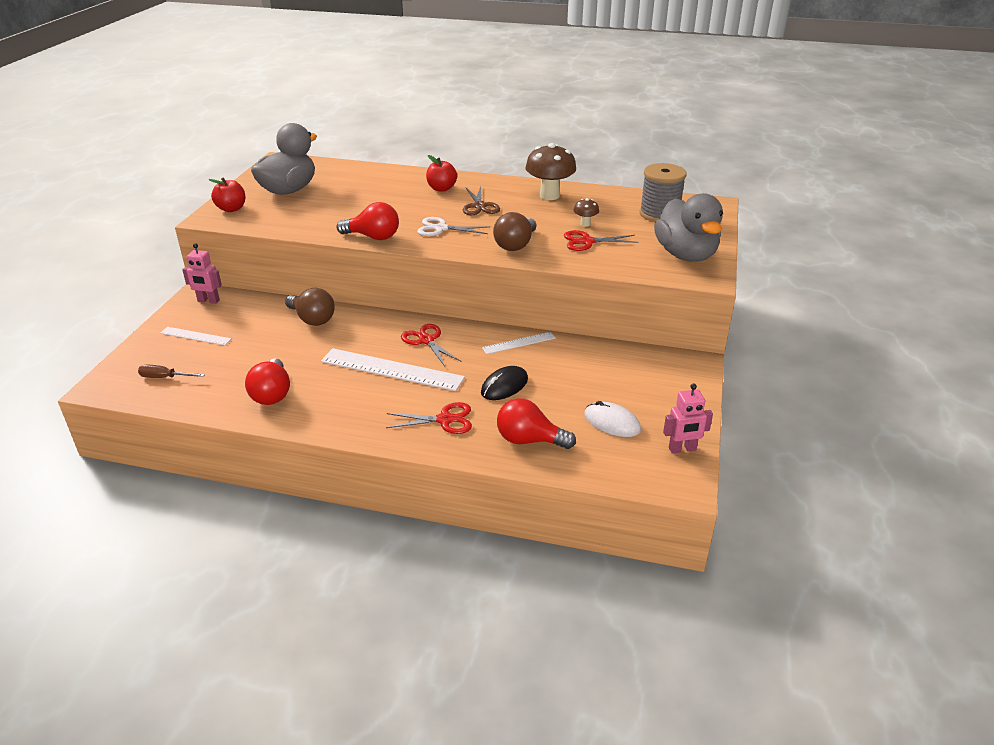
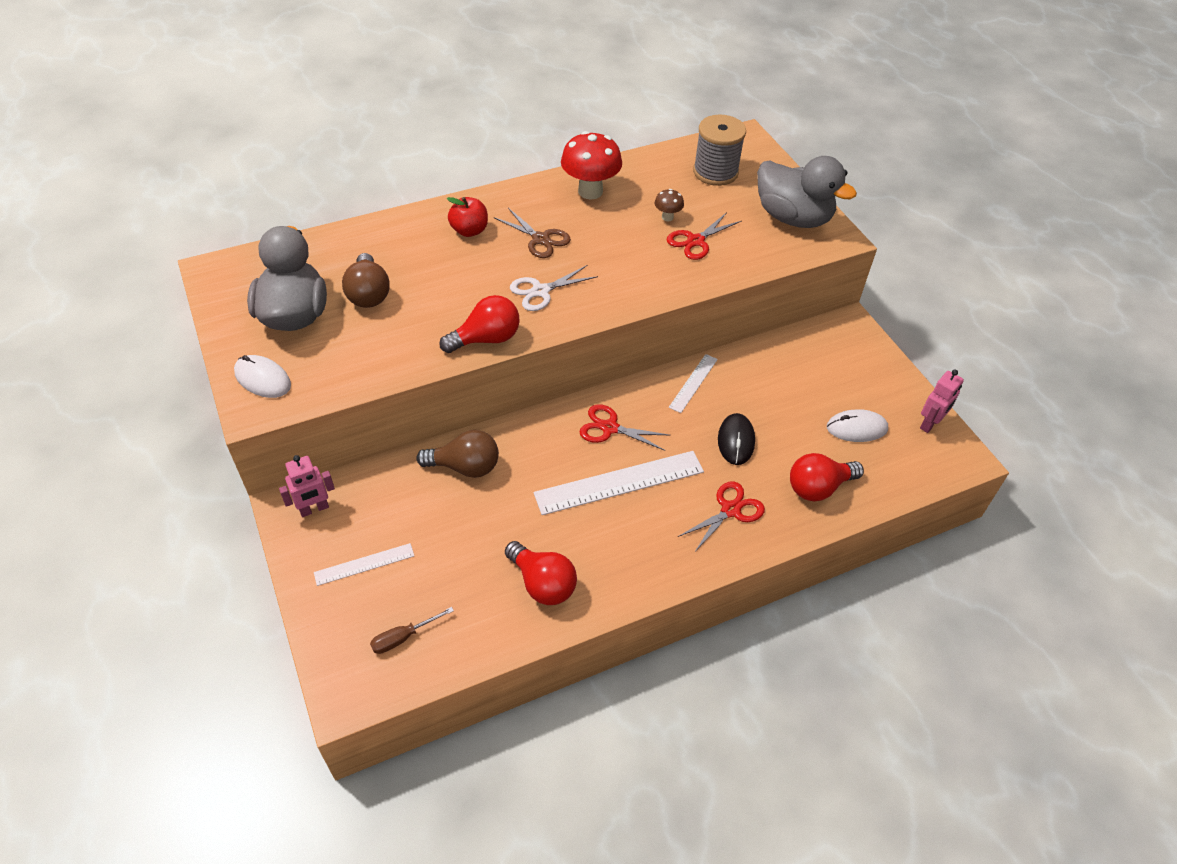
camera: 40 degrees left, 15 degrees up
(231, 209) = (262, 379): red apple -> white mouse
(516, 245) = (638, 278): brown light bulb -> brown light bulb (368, 294)
(549, 195) = (590, 191): brown mushroom -> red mushroom

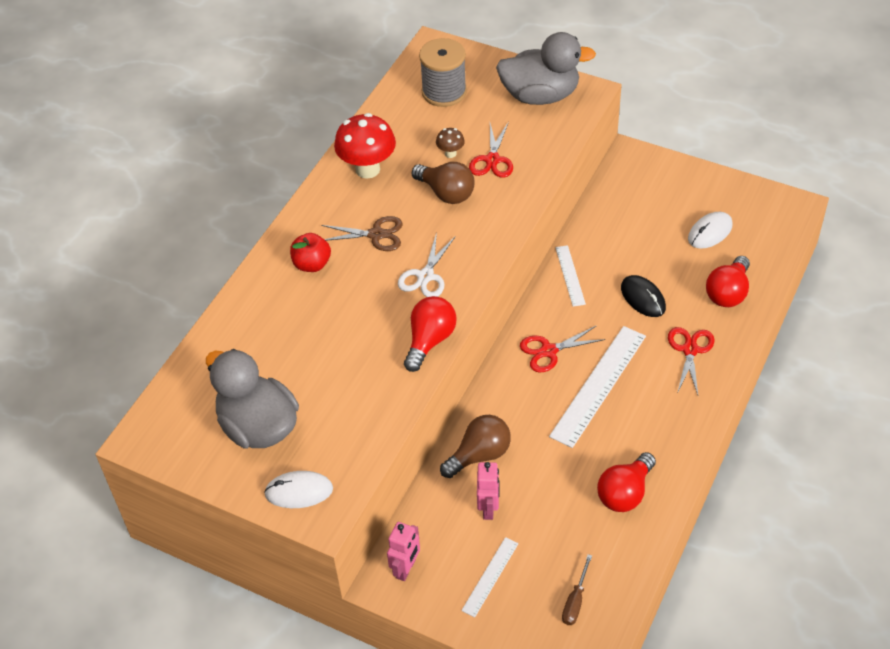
camera: 35 degrees left, 0 degrees up
(368, 294) = (296, 369): brown light bulb -> brown light bulb (446, 193)
(542, 583) = (625, 493): red light bulb -> red light bulb turned 120 degrees clockwise
(930, 424) = (751, 196): pink robot -> pink robot (488, 508)

